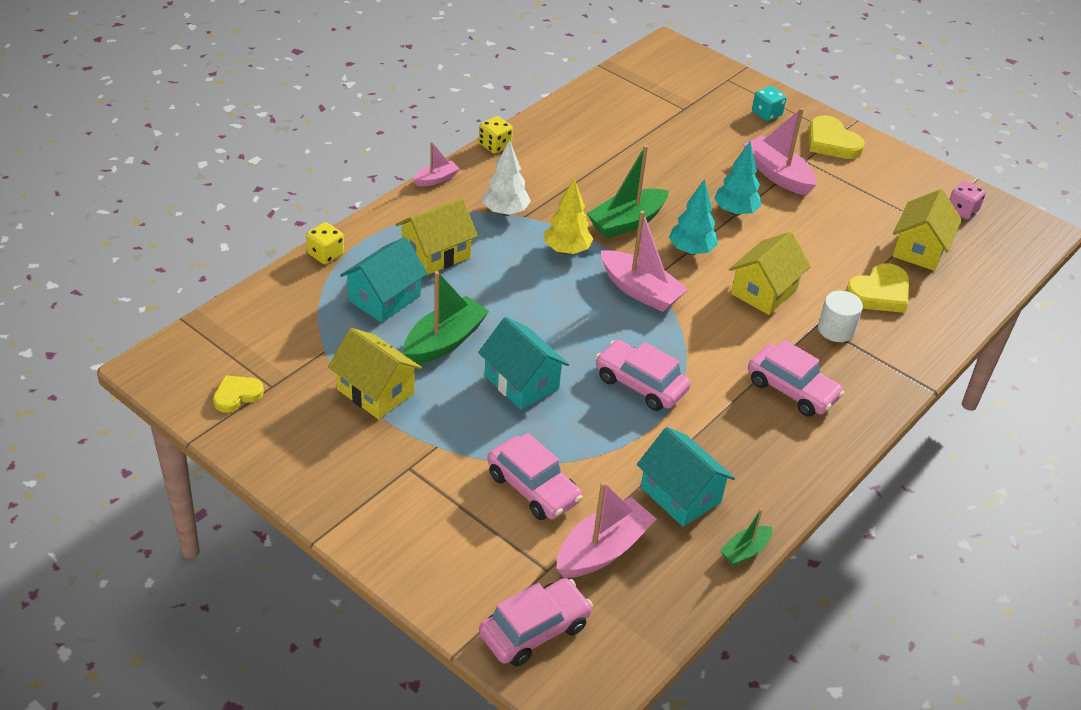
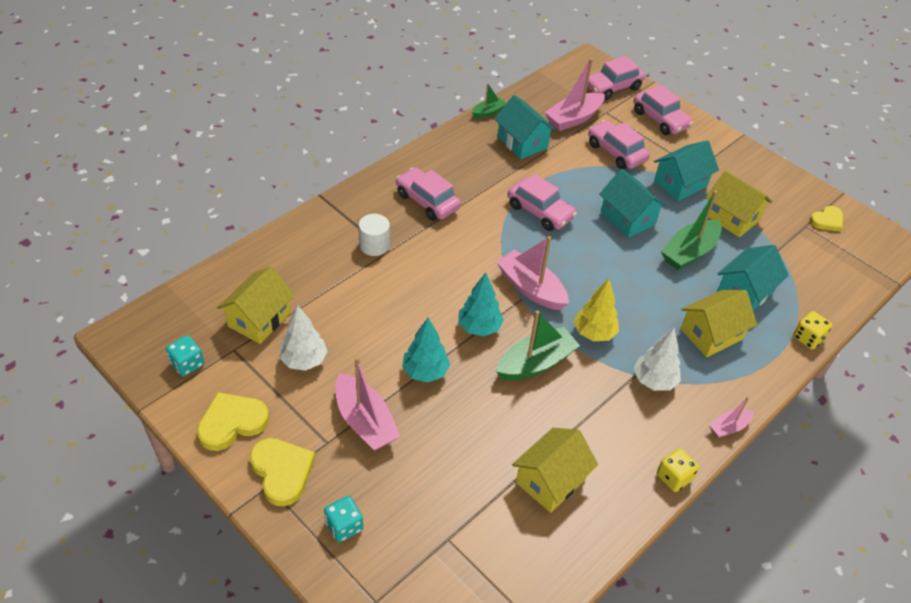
camera: 175 degrees left, 5 degrees up
(439, 439) = (680, 184): none -> turquoise house
(454, 561) = (660, 119): none -> pink car
(764, 291) = (423, 282): yellow house -> yellow house (550, 480)
(855, 217) = (304, 360): none -> white tree
(879, 293) = (321, 276): yellow heart -> yellow heart (232, 423)
(962, 210) = (187, 364): pink dice -> turquoise dice

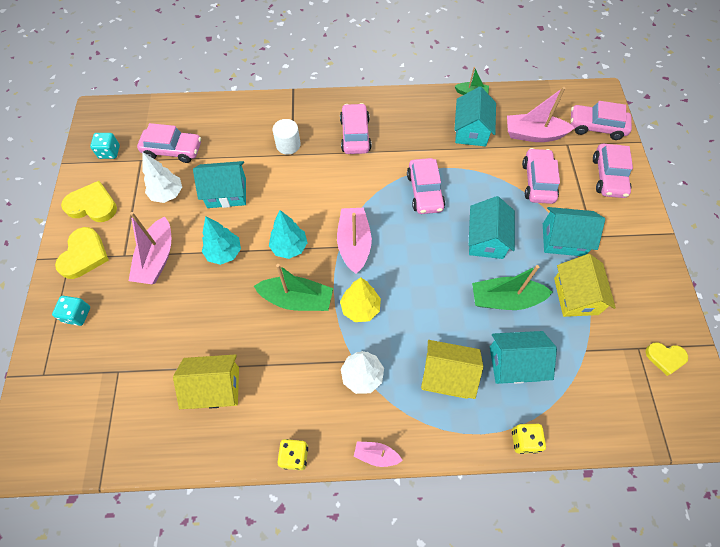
camera: 45 degrees right, 15 degrees up
(259, 319) = (173, 150): yellow house -> pink car
(364, 321) = (226, 193): none -> turquoise house

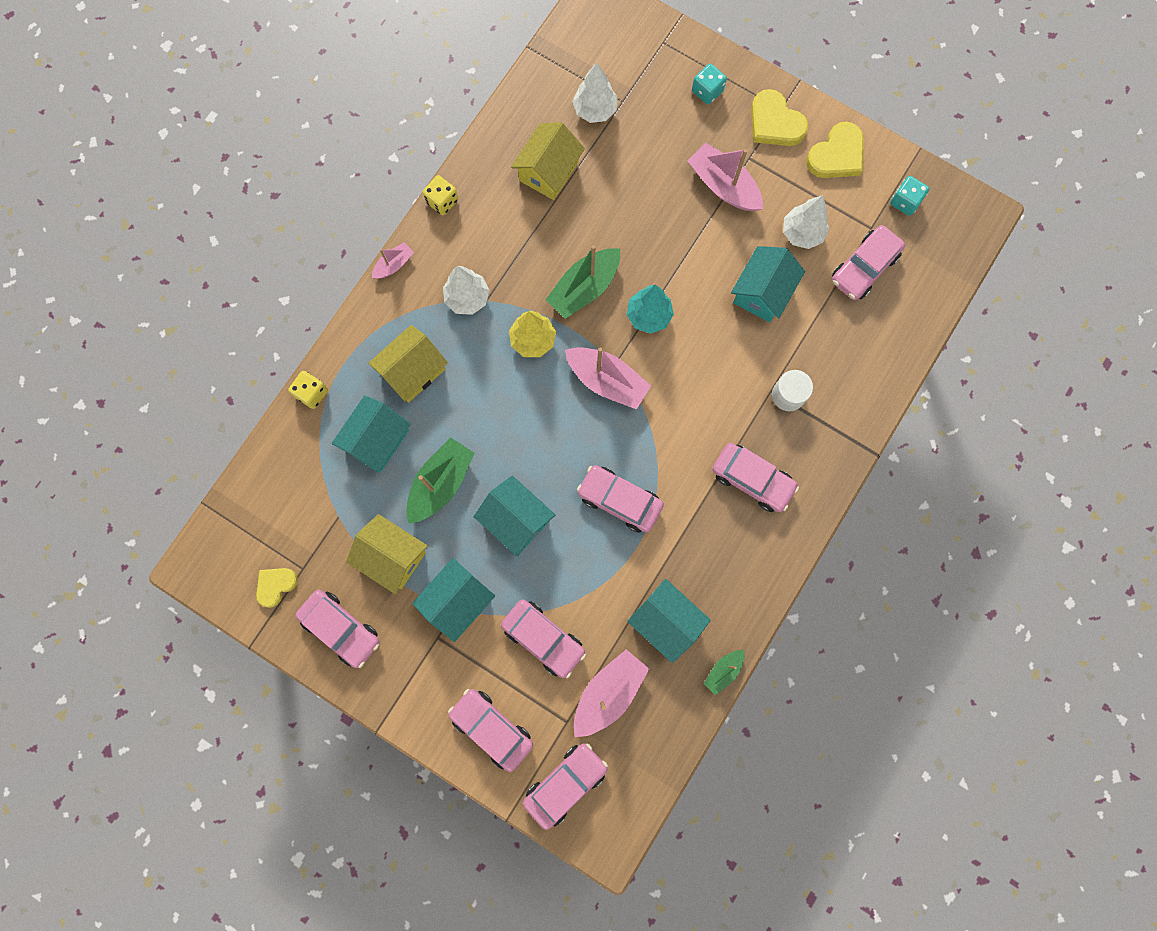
camera: 125 degrees right, 15 degrees up
(137, 387) = (595, 110): none -> white tree
(224, 253) = (686, 251): turquoise tree -> none
(645, 295) = (341, 629): none -> pink car

